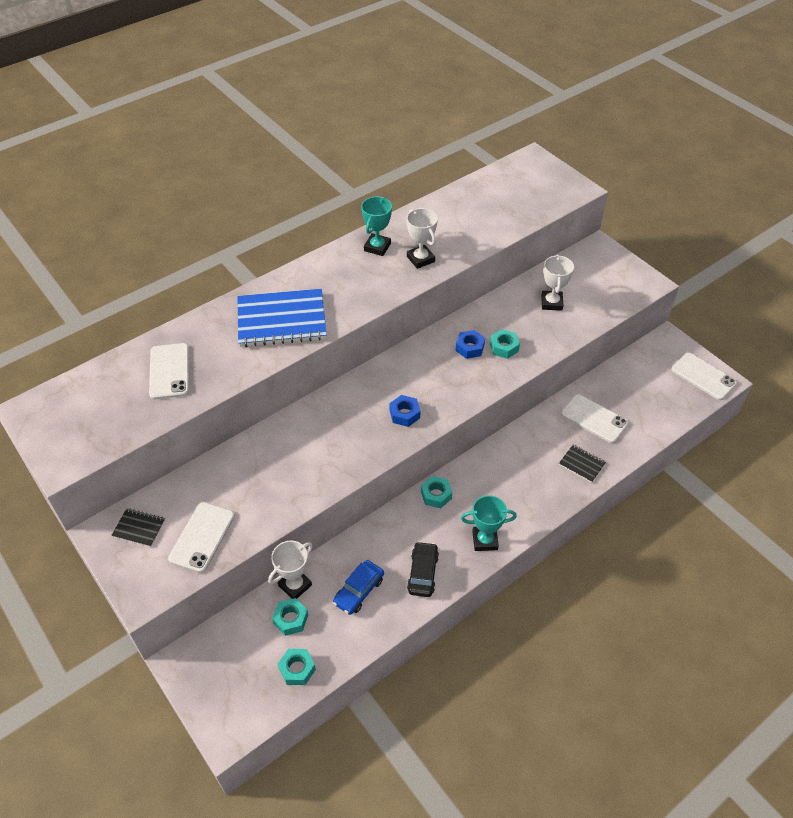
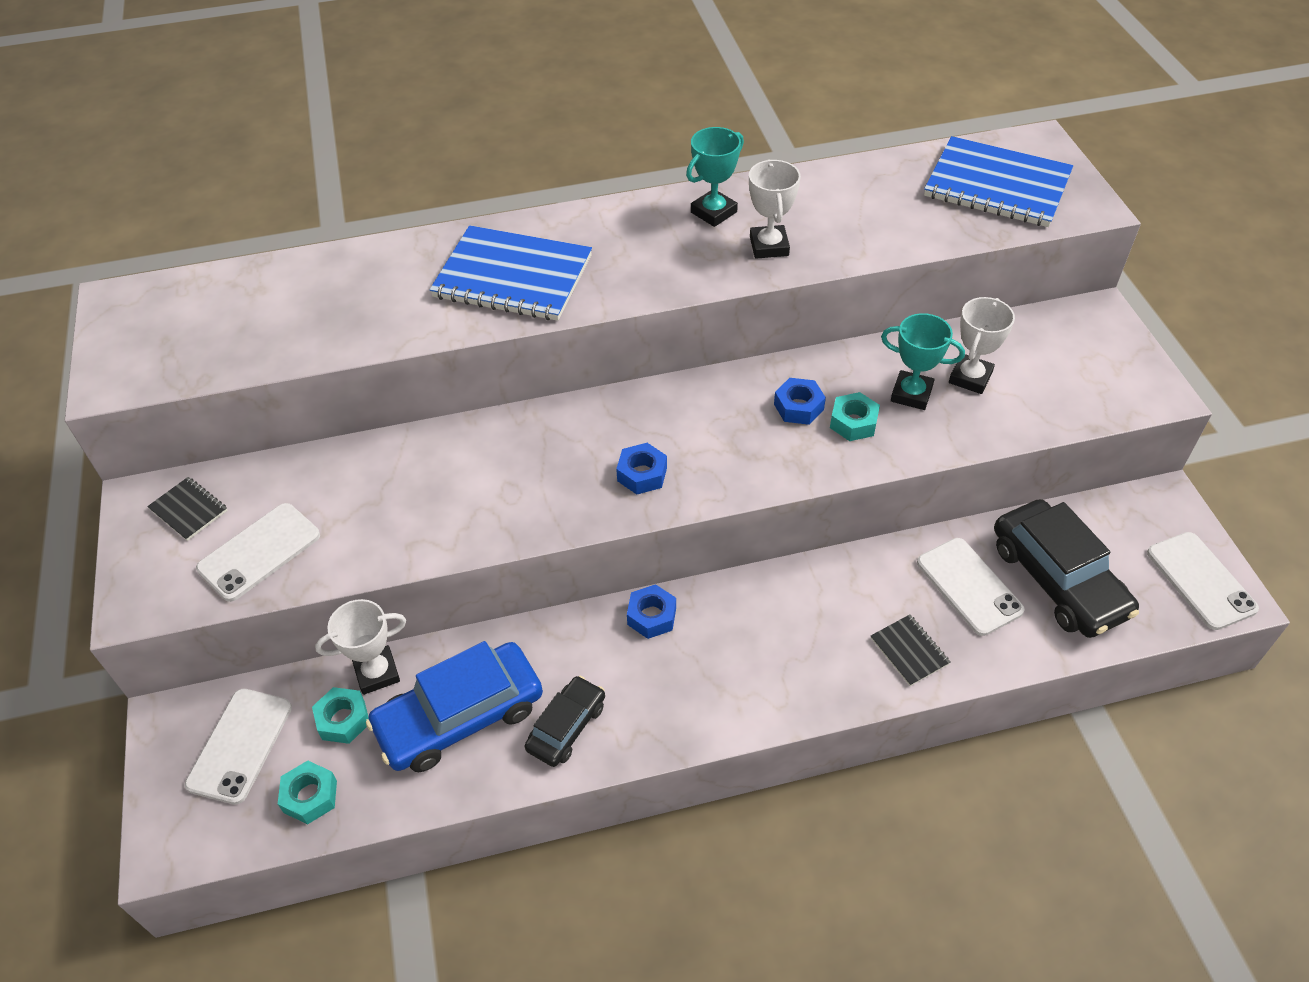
camera: 25 degrees right, 0 degrees up
(169, 371) = (320, 302): white phone -> white phone (240, 745)
(359, 591) = (460, 716): blue car -> blue car, size x1.77
(436, 495) = (651, 616): turquoise nut -> blue nut
(485, 540) = (688, 713): turquoise trophy -> turquoise trophy (911, 394)
(524, 189) = (997, 185): none -> blue notebook
(636, 399) = (1058, 579): none -> black car

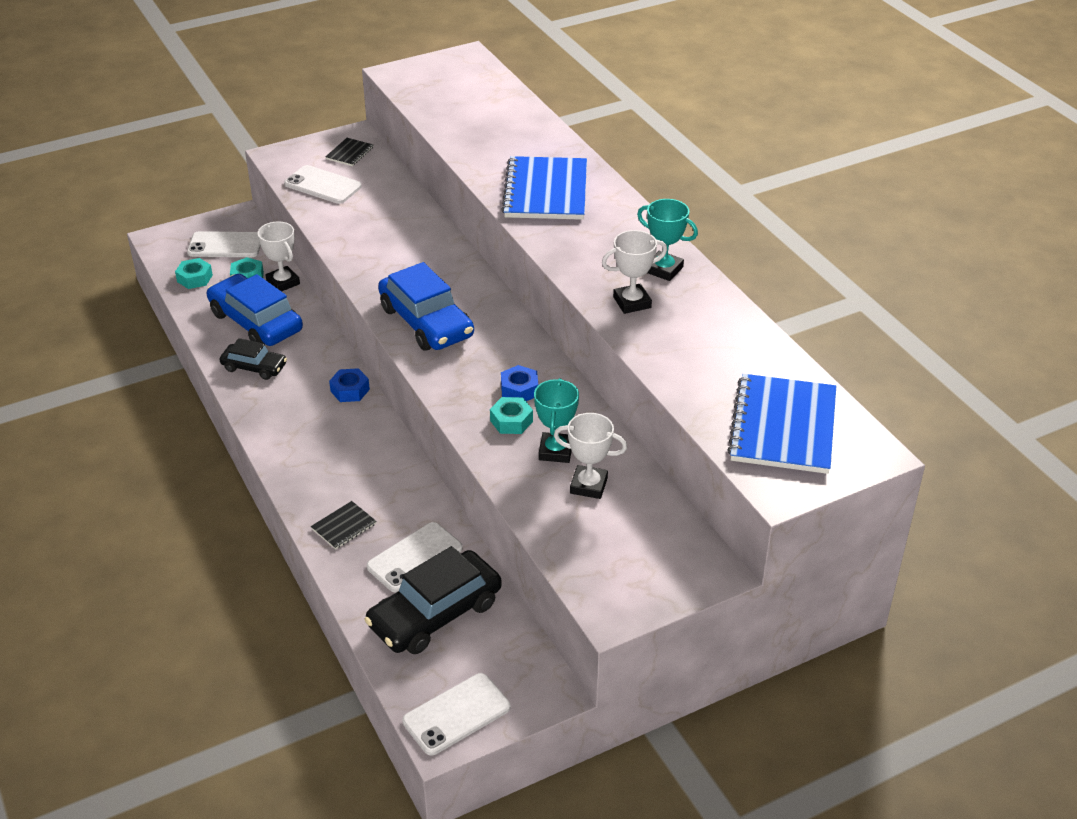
camera: 75 degrees right, 10 degrees down
(642, 474) = (426, 322): blue nut -> blue car

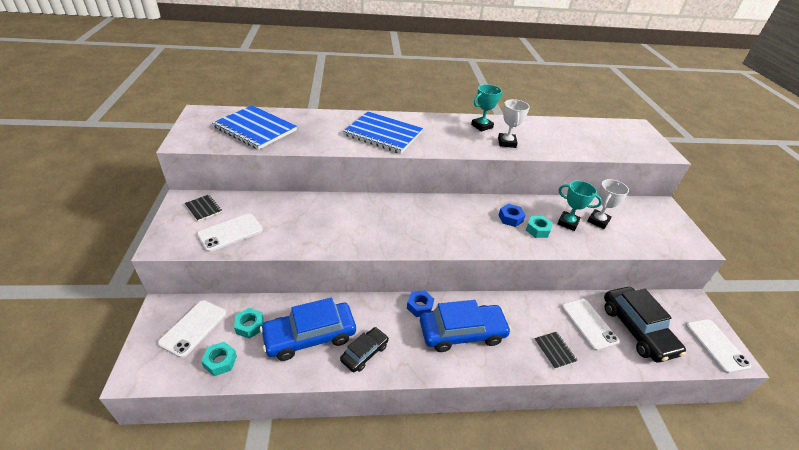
camera: 70 degrees left, 0 degrees up
(283, 282) = (273, 306): white trophy -> none
(426, 322) = (428, 233): blue car -> blue car (462, 333)
(783, 426) = (618, 138): blue notebook -> blue notebook (255, 129)

